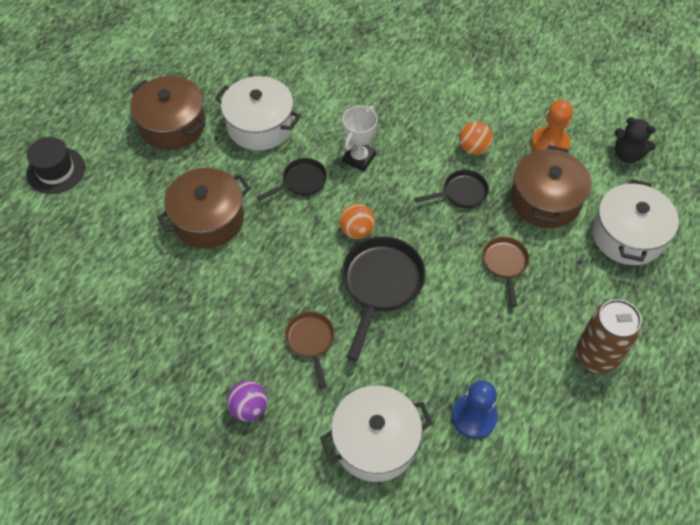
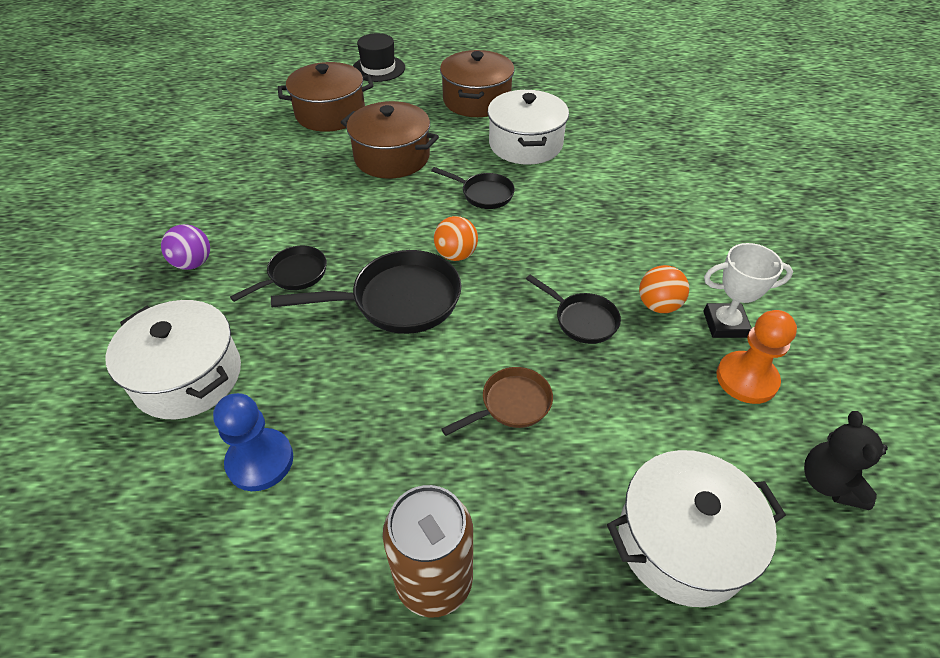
camera: 60 degrees right, 10 degrees down
(311, 341) = (294, 275): brown pan -> black pan
(359, 158) = (551, 220): white trophy -> white trophy (725, 324)
(545, 200) = (649, 409): brown pot -> brown pot (330, 113)

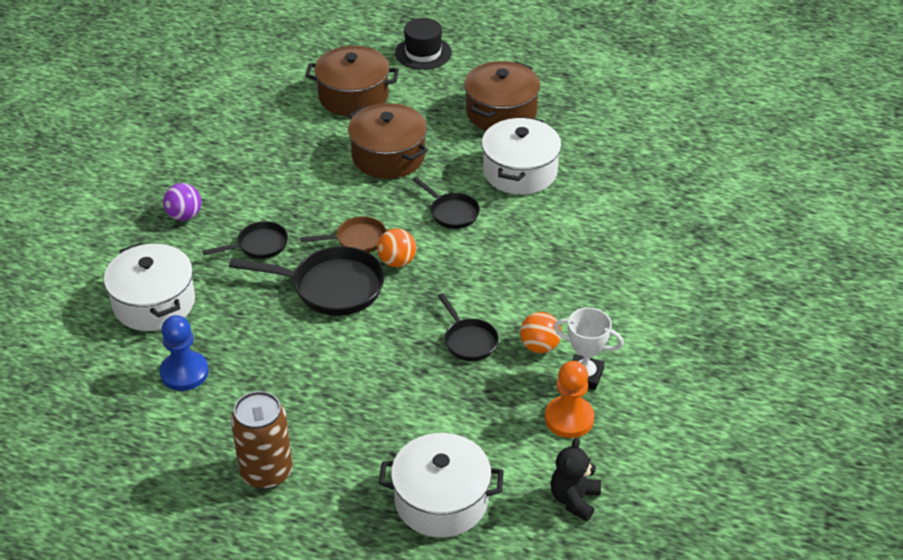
camera: 20 degrees right, 5 degrees down
(511, 404) = (376, 386): brown pan -> brown pan (357, 240)

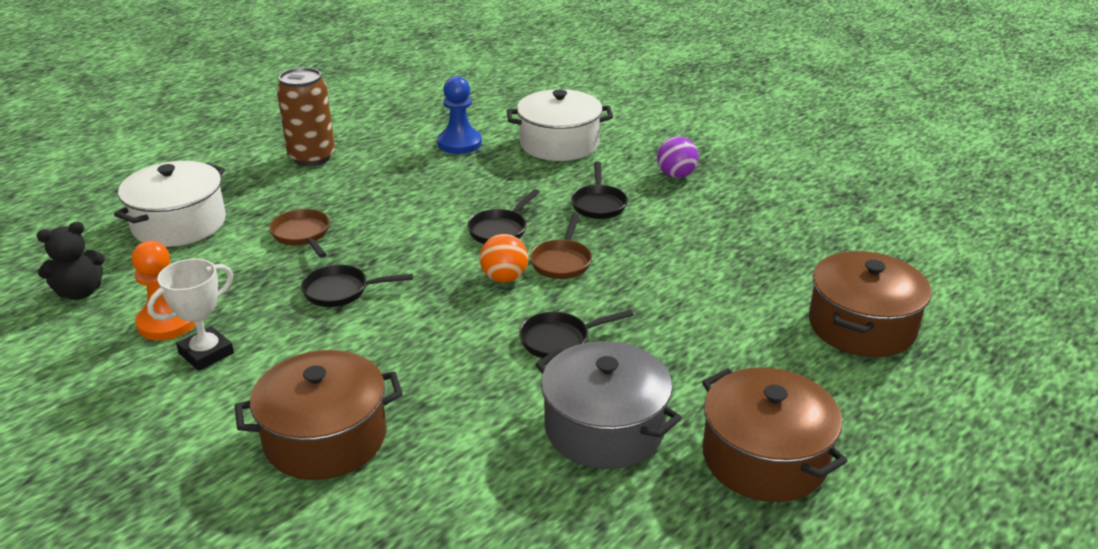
camera: 115 degrees right, 10 degrees down
(331, 287) = (500, 230): black pan -> black pan, size x0.57
(388, 156) = (707, 321): brown pot -> brown pot (325, 438)
(408, 404) = (302, 235): none -> brown pan
(423, 53) = (968, 423): black hat -> none
(520, 172) = (604, 428): white pot -> grey pot
(539, 346) = (281, 336): orange ball -> none
(574, 499) = (80, 292): black teddy bear -> black teddy bear turned 105 degrees clockwise

